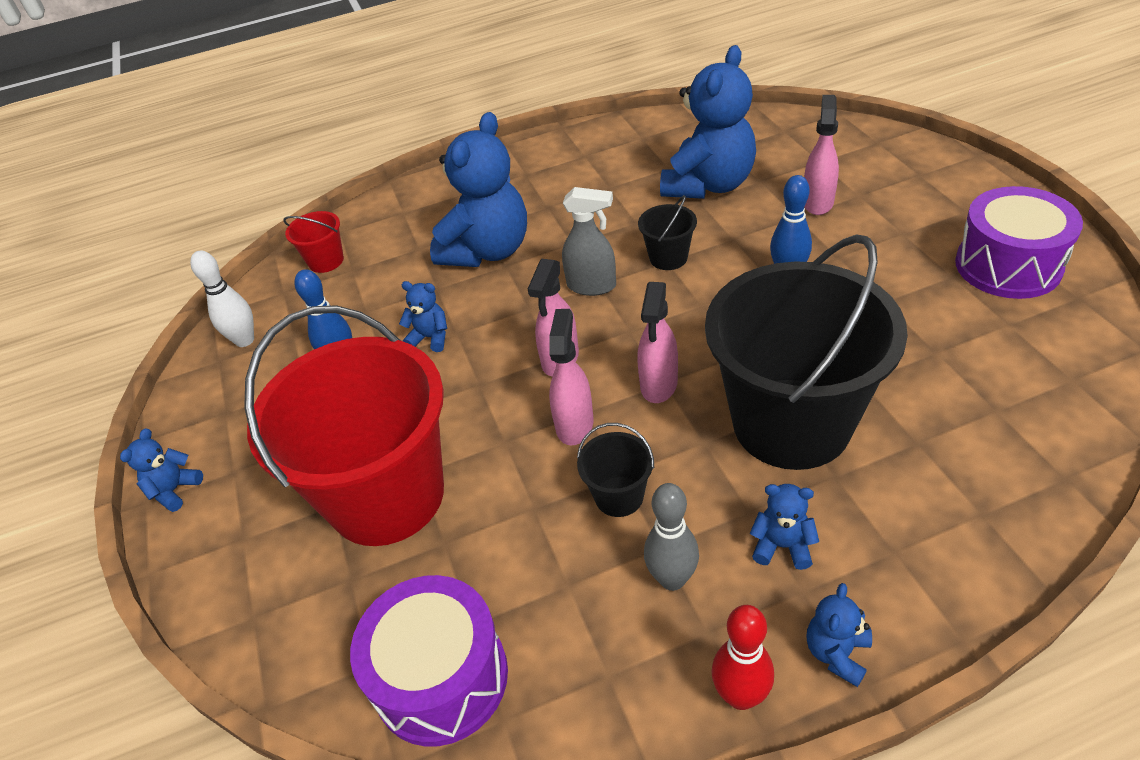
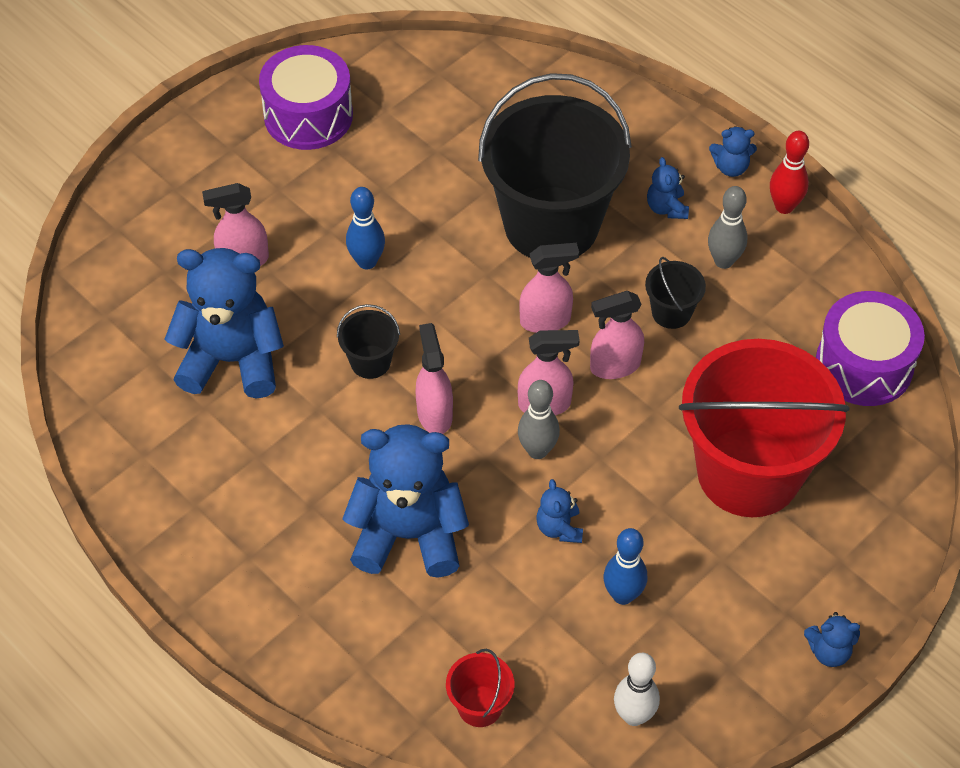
camera: 120 degrees left, 10 degrees up
(514, 342) = (537, 450): none -> grey bowling pin
(592, 286) = (434, 413): grey spray bottle -> pink spray bottle

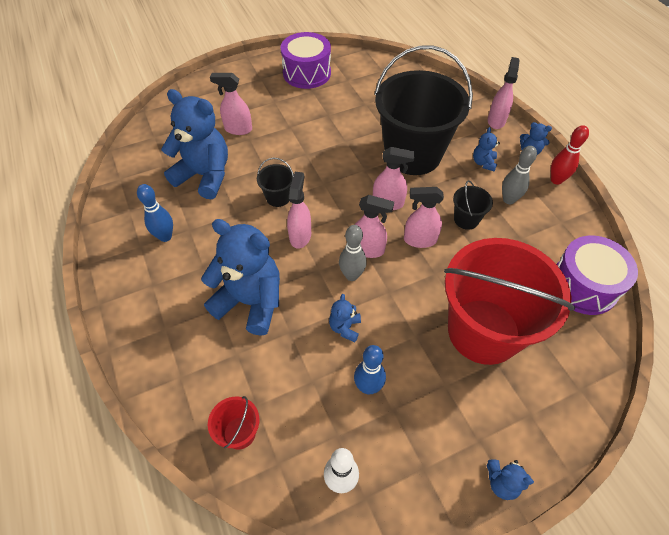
camera: 20 degrees right, 0 degrees up
(367, 262) = (302, 146): blue bowling pin -> blue bowling pin (165, 236)
(662, 123) = (496, 120): none -> pink spray bottle

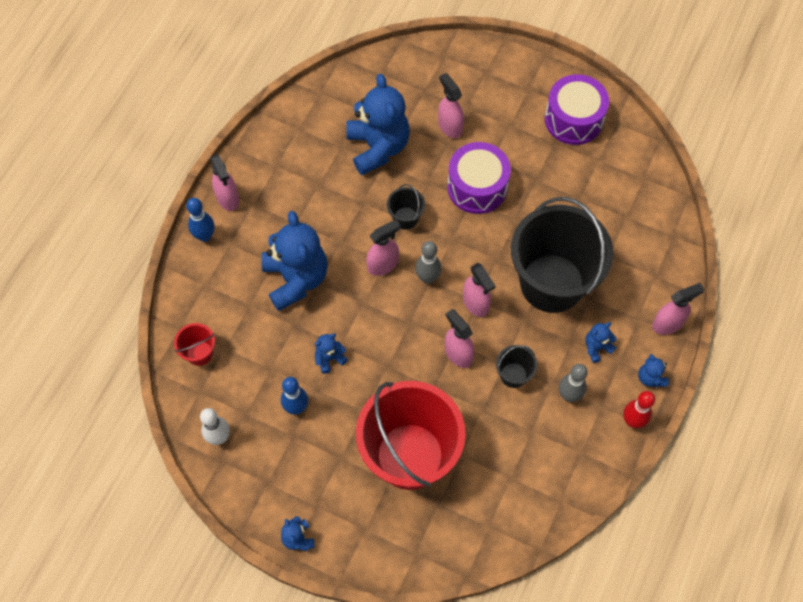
camera: 50 degrees right, 10 degrees up
(165, 236) = (298, 174): blue bowling pin -> blue bowling pin (205, 236)
(351, 275) = (379, 329): grey bowling pin -> grey bowling pin (427, 278)
(368, 249) = (414, 323): pink spray bottle -> pink spray bottle (228, 198)
(583, 286) = (521, 507): purple drum -> purple drum (477, 187)

